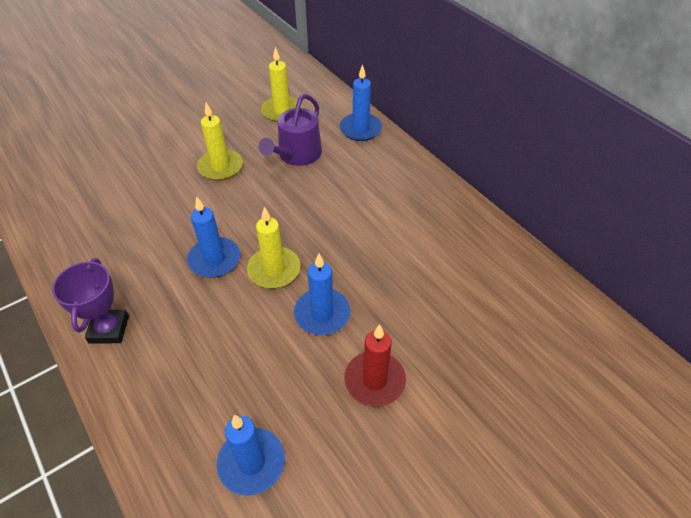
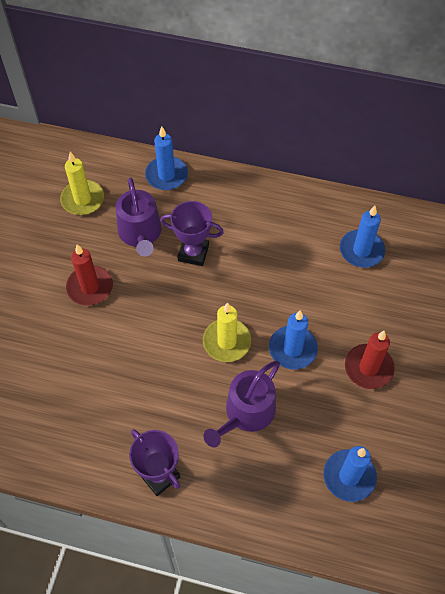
camera: 40 degrees left, 10 degrees up
(214, 260) = (175, 366): blue candle -> blue candle (361, 250)
(220, 167) = (90, 287): yellow candle -> red candle
(226, 335) = (246, 413): none -> purple watering can
(321, 191) = (193, 253): none -> purple trophy

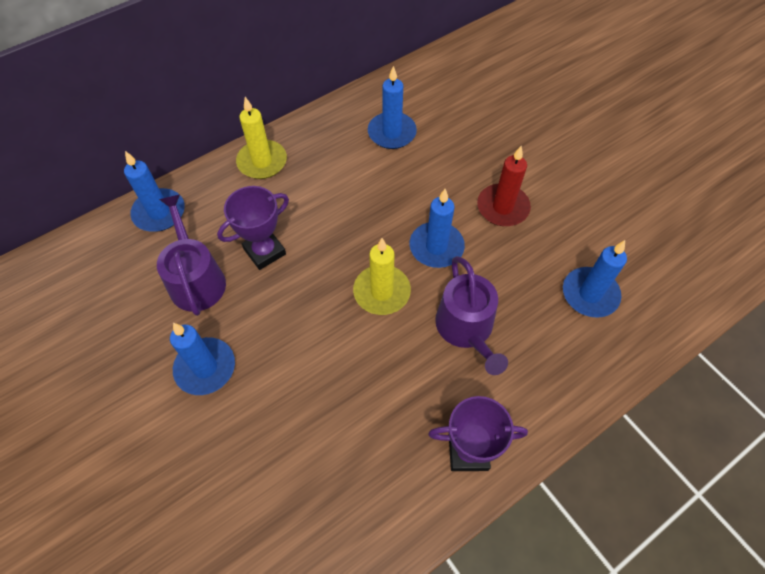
camera: 50 degrees left, 0 degrees up
(82, 199) = (99, 302): yellow candle -> yellow candle (262, 162)
(90, 287) = (205, 368): red candle -> blue candle
(140, 233) = (196, 279): purple watering can -> purple watering can turned 135 degrees counterclockwise

